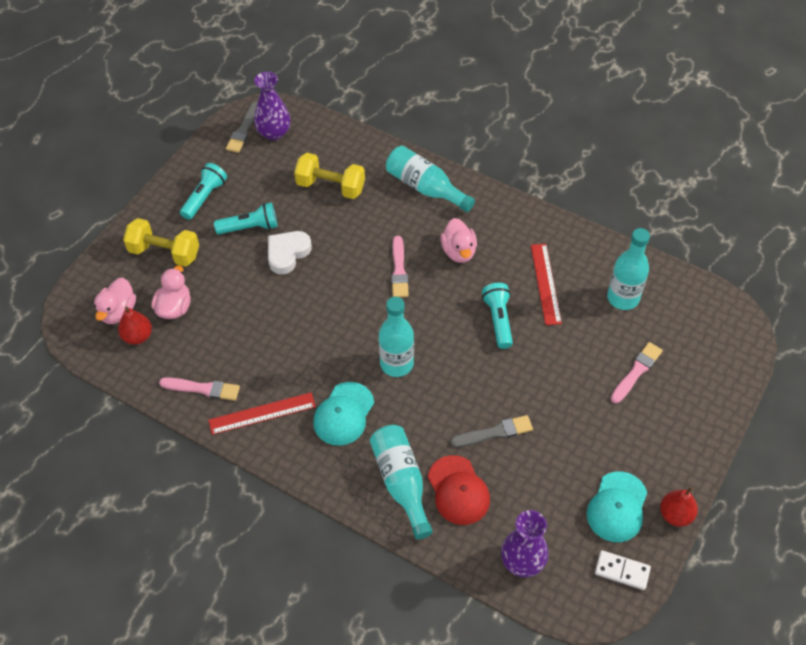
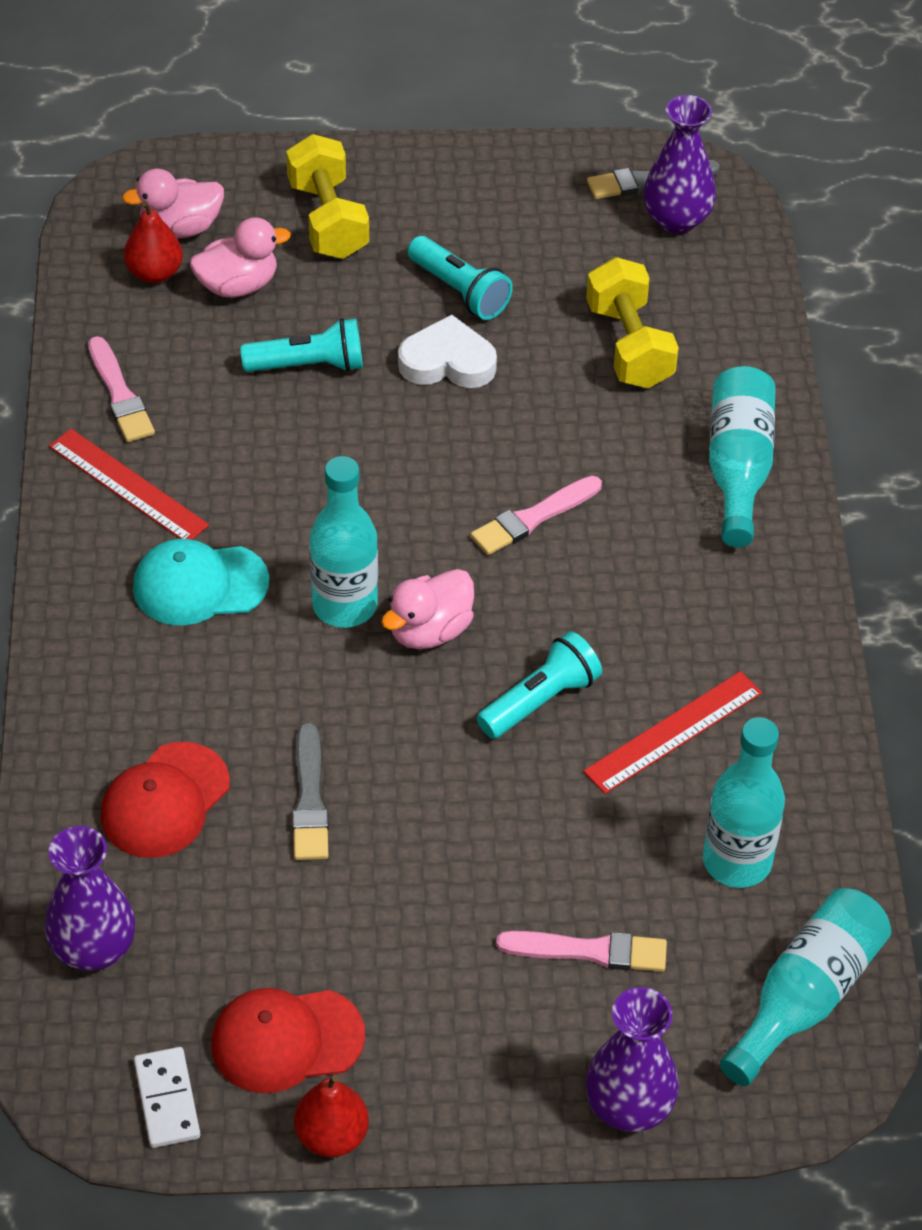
camera: 55 degrees right, 5 degrees down
(205, 197) = (471, 208): turquoise flashlight -> turquoise flashlight (309, 365)
(401, 482) = (128, 719): turquoise bottle -> turquoise bottle (805, 997)
(458, 251) = (639, 578): pink duck -> pink duck (429, 631)
(494, 432) = (309, 799): grey brush -> grey brush turned 45 degrees clockwise
(617, 507) = (286, 1040): turquoise cap -> red cap
(719, 399) = (628, 1106): none -> purple vase

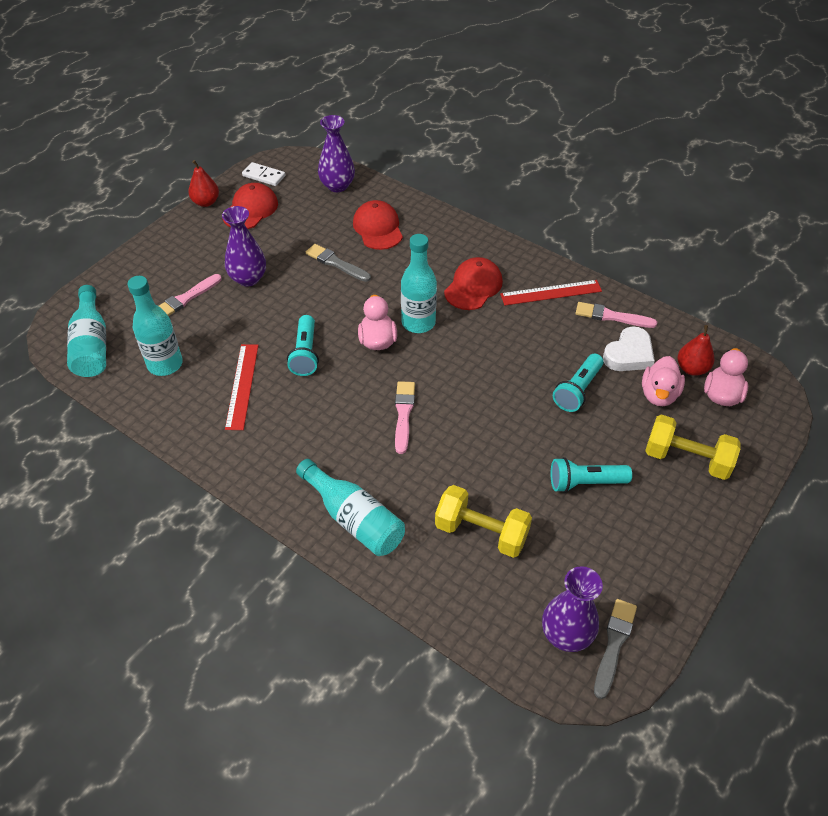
camera: 130 degrees right, 0 degrees up
(199, 585) = (473, 286): turquoise cap -> red cap
(447, 362) = (535, 445): white heart -> white heart (629, 354)
(628, 1106) = (122, 272): purple vase -> purple vase (248, 278)

